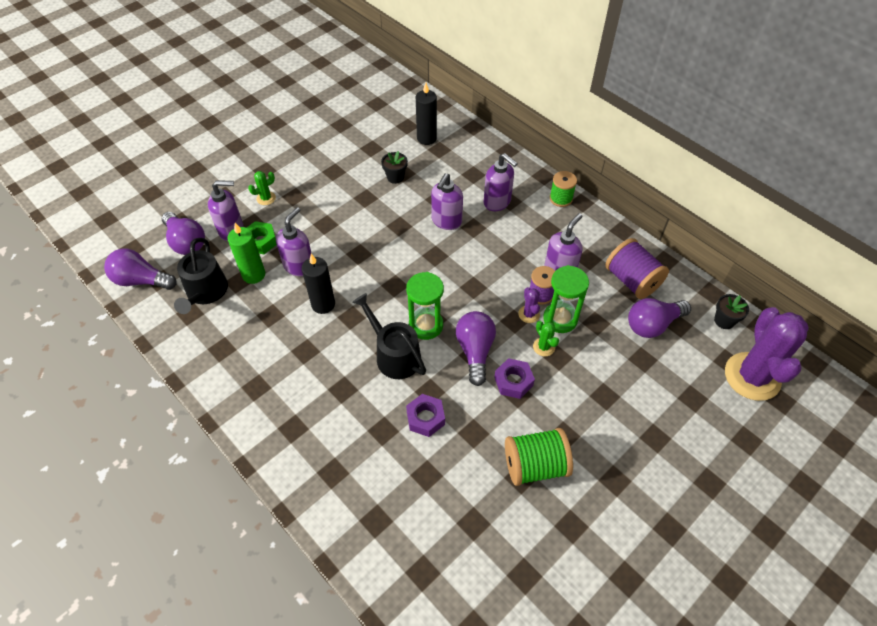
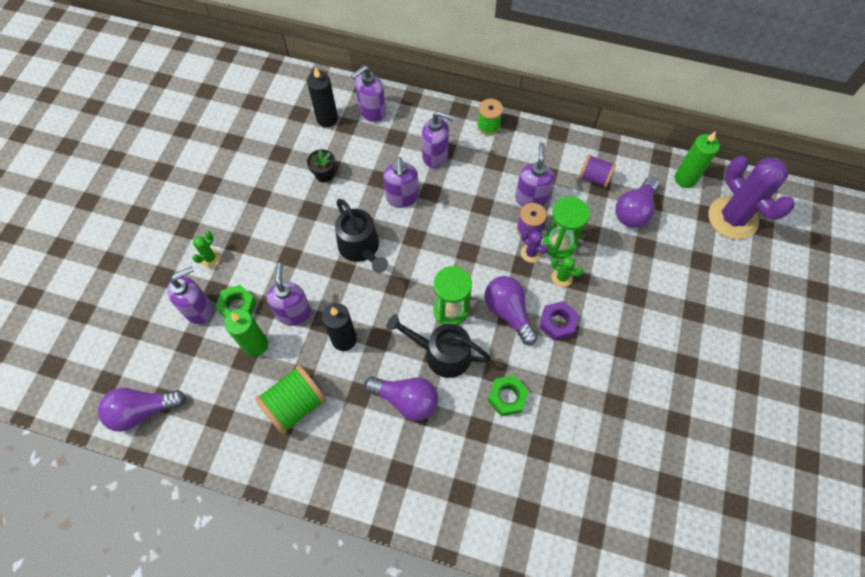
camera: 30 degrees left, 10 degrees up
(186, 242) = (160, 346): purple light bulb -> purple light bulb (406, 400)
(205, 292) = (220, 388): black watering can -> black watering can (361, 248)
(425, 418) = (507, 397): purple nut -> green nut
(467, 148) = (372, 112): none -> purple soap dispenser
(535, 465) = (620, 388): green spool -> green spool (295, 404)
(632, 280) = (594, 178): purple spool -> purple spool, size x0.64
(724, 321) = (685, 179): black flower pot -> green candle

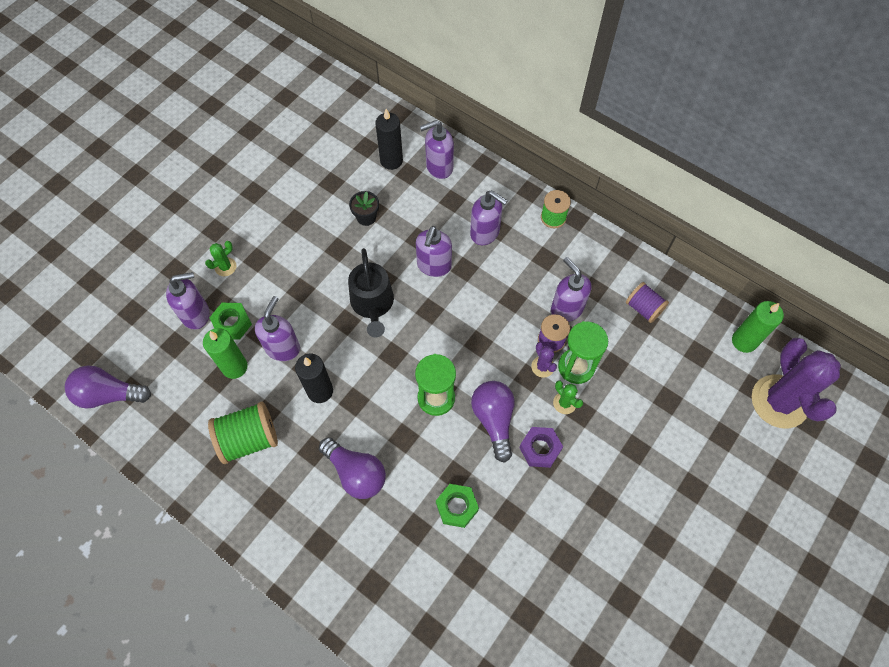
camera: 20 degrees right, 0 degrees up
(442, 354) = (410, 439): black watering can -> none
(531, 198) = (566, 308): purple soap dispenser -> purple soap dispenser turned 60 degrees counterclockwise
(634, 211) = (672, 358): purple light bulb -> none

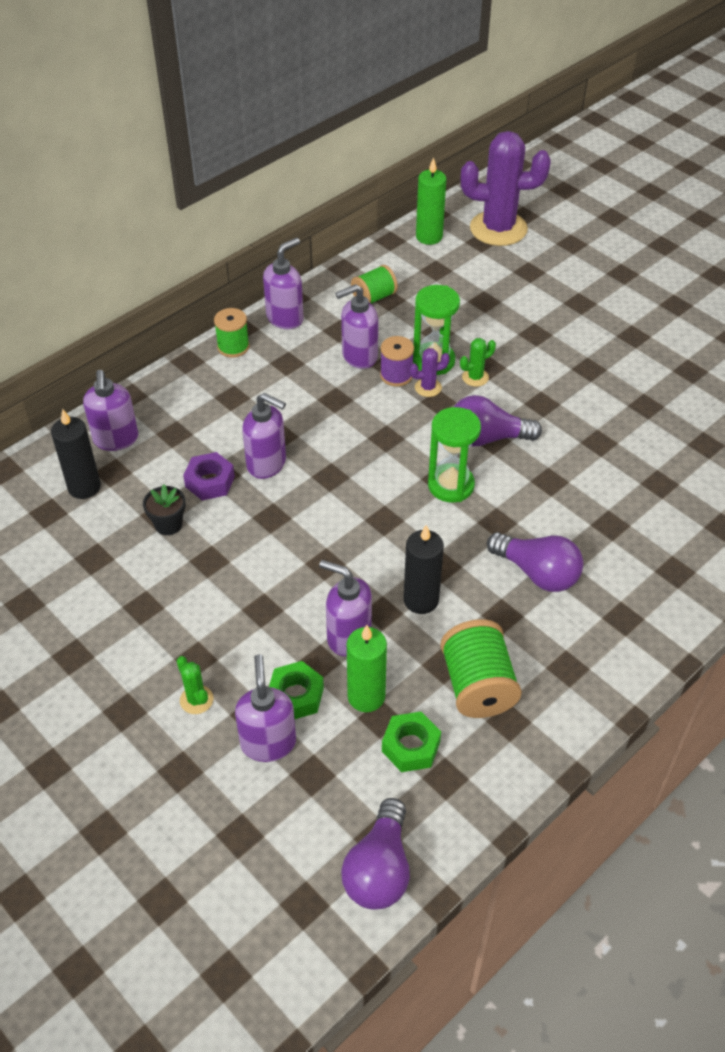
camera: 80 degrees left, 15 degrees down
(356, 473) = (537, 573): purple light bulb -> purple light bulb turned 75 degrees clockwise
(372, 304) = (306, 532): black watering can -> none
(457, 507) = (587, 484): green nut -> green nut (410, 746)
(485, 233) = (234, 409): purple soap dispenser -> purple soap dispenser (285, 318)
(540, 449) = (526, 405): purple nut -> purple nut (210, 482)
(643, 308) = (374, 297): purple spool -> green spool

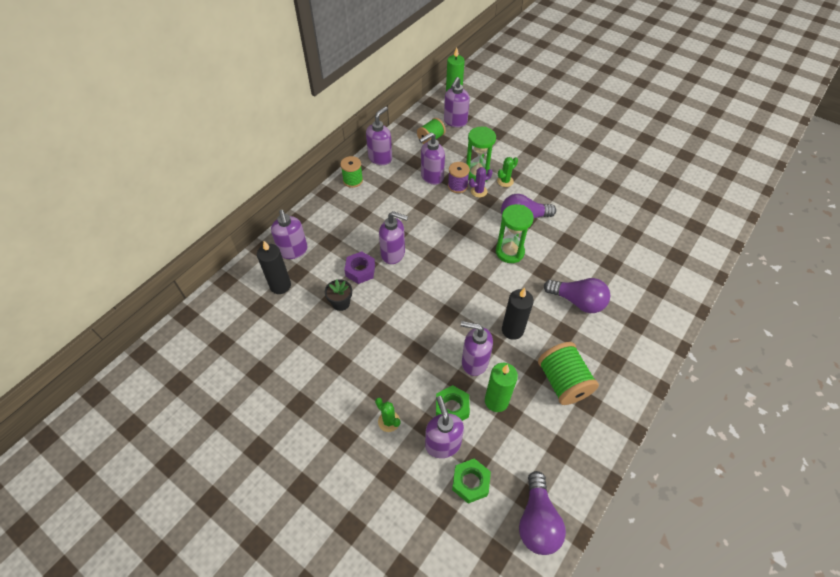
camera: 10 degrees left, 5 degrees up
(410, 746) = (533, 431): green nut -> green nut (470, 482)
(421, 275) = (455, 122): none -> purple soap dispenser
(498, 229) = (493, 88): purple cactus -> none

